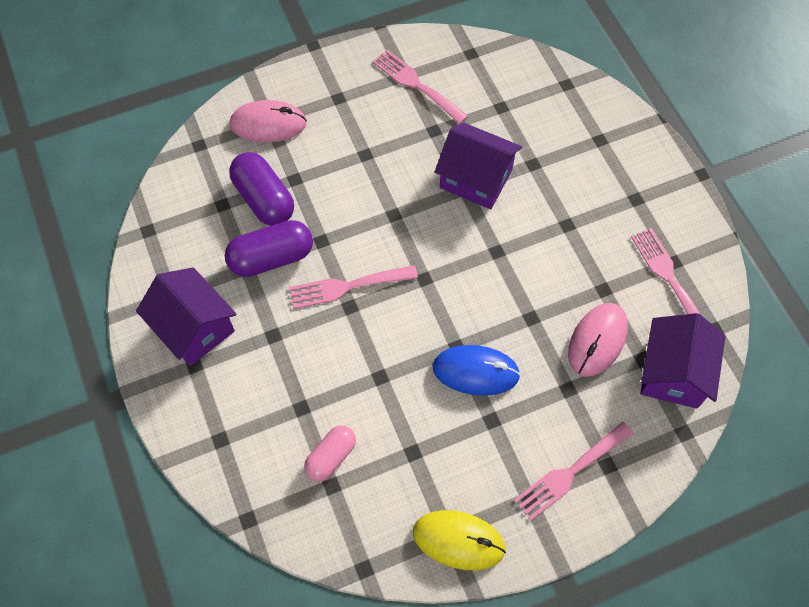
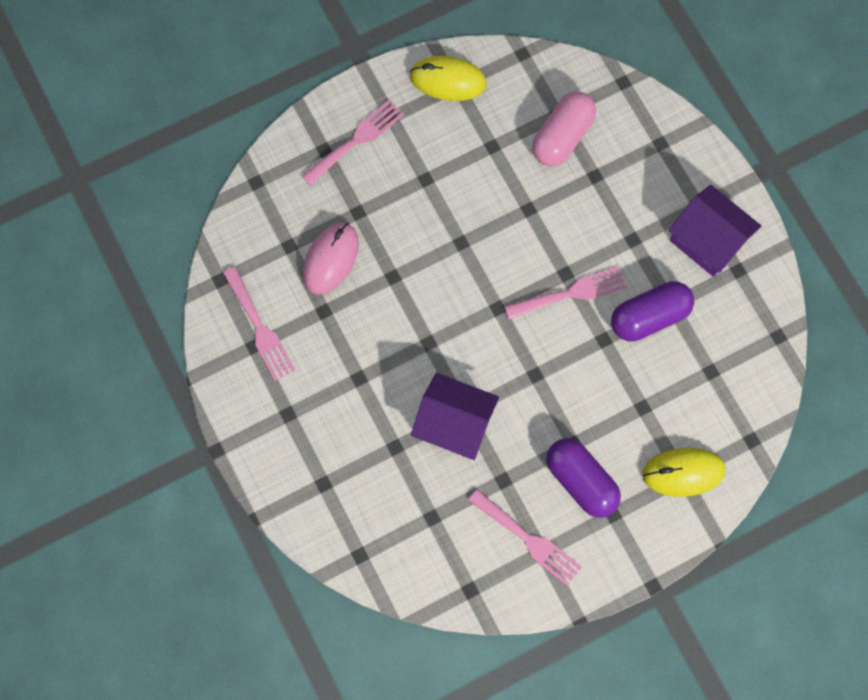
camera: 175 degrees right, 10 degrees up
(264, 199) = (669, 381): purple capsule -> purple capsule (581, 481)
(268, 124) = (683, 472): pink mouse -> yellow mouse
(331, 457) = (562, 137): pink capsule -> pink capsule, size x1.55
(475, 371) = (442, 221): blue mouse -> none
(673, 373) = (262, 234): purple house -> none

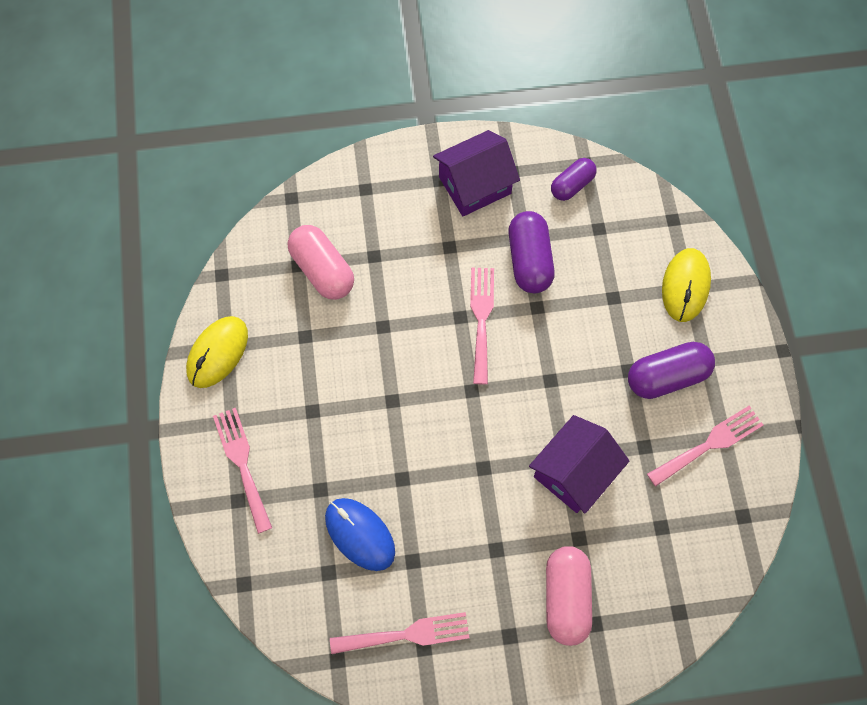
camera: 70 degrees left, 5 degrees down
(331, 259) = (360, 534): pink mouse -> blue mouse
(337, 451) = (566, 598): none -> pink capsule
(747, 331) = (572, 185): none -> purple capsule

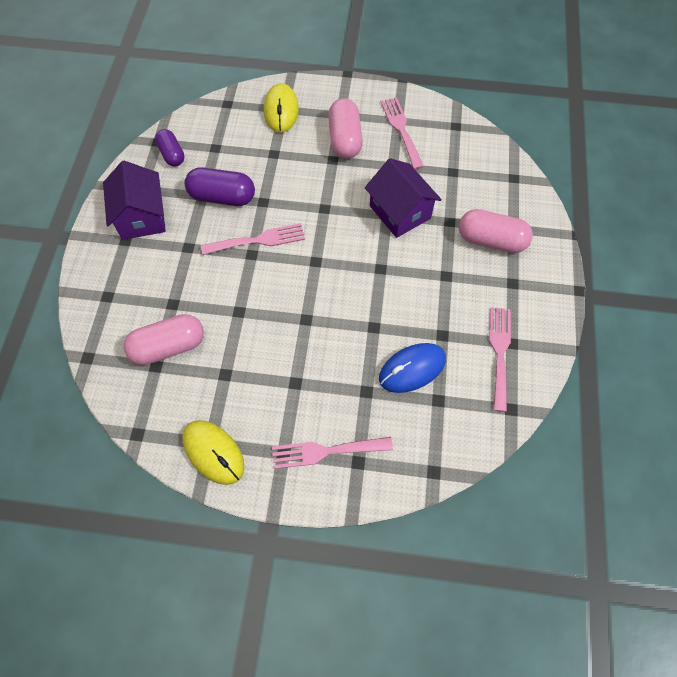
camera: 75 degrees left, 5 degrees down
(481, 318) = (258, 240): pink fork -> pink fork turned 150 degrees clockwise
(666, 376) = (345, 139): purple capsule -> pink capsule
(685, 286) = (281, 111): yellow mouse -> yellow mouse turned 60 degrees clockwise

